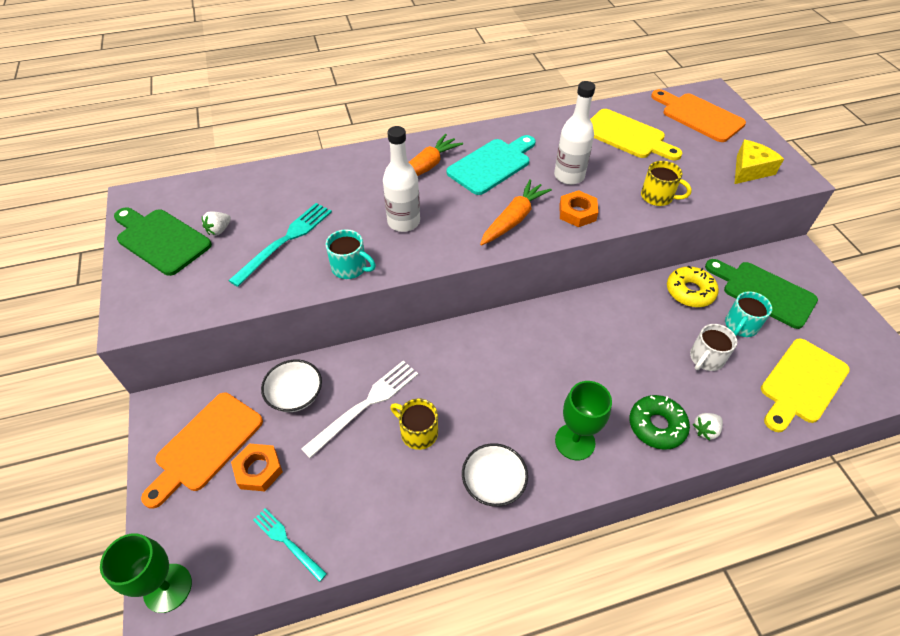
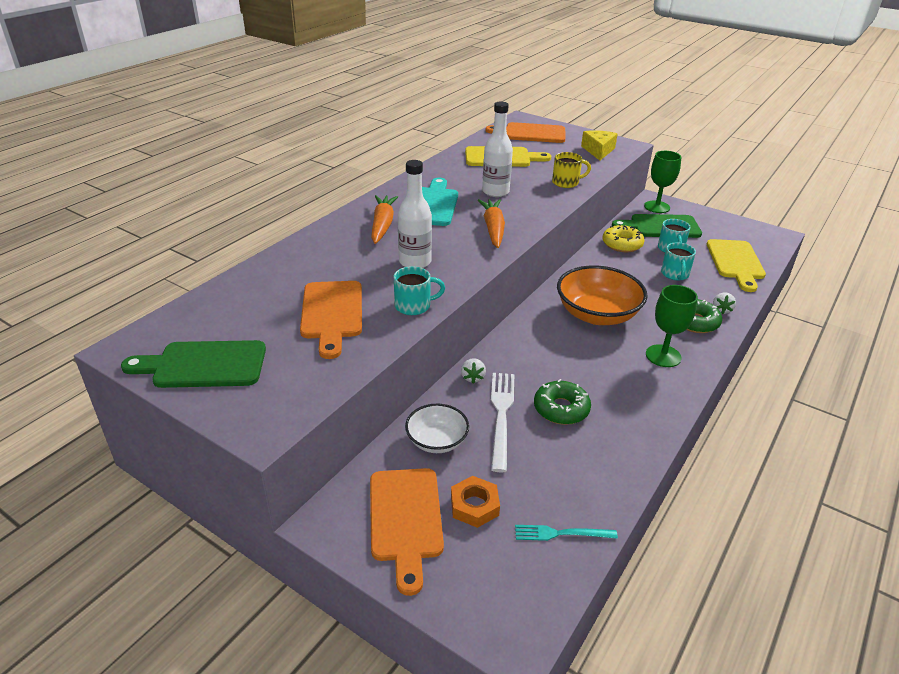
camera: 40 degrees left, 15 degrees down
(168, 588) = (509, 632): green goblet -> green goblet (657, 207)
(219, 230) = (256, 333): white strawberry -> white strawberry (472, 377)
(285, 241) = (332, 314): turquoise fork -> orange cutting board
(418, 432) = (561, 409): yellow mug -> green donut
(493, 483) = (647, 407): white bowl -> none
(564, 357) = (597, 314): none -> orange bowl
(577, 212) = (529, 209): orange nut -> none
(706, 358) = (675, 274): white mug -> turquoise mug

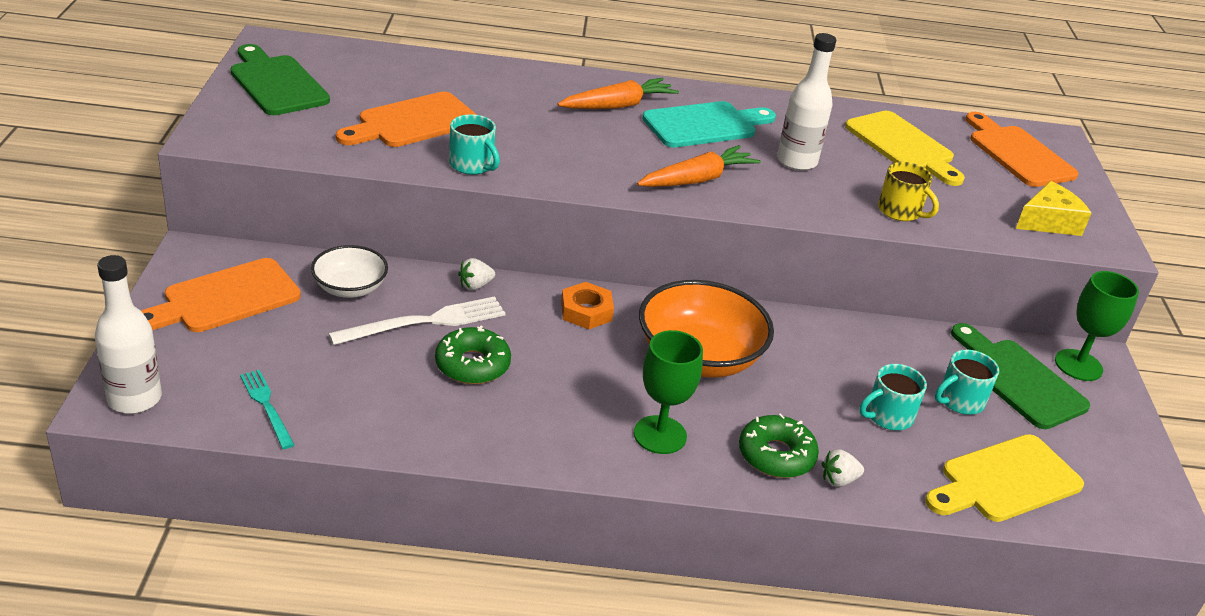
camera: 55 degrees right, 0 degrees up
(415, 262) = (561, 145): white bottle -> white bottle (134, 399)
(474, 506) = (271, 337): orange nut -> orange nut (586, 311)
(622, 244) = (912, 348): yellow donut -> none

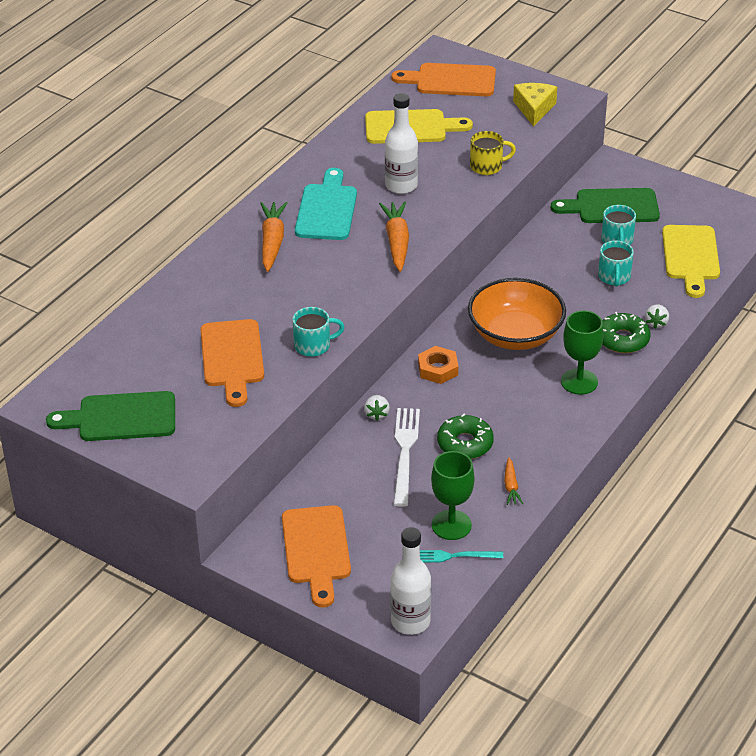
camera: 55 degrees left, 5 degrees up
(350, 288) = (342, 480): white bowl -> none
(421, 423) = (511, 486): none -> orange carrot
(1078, 365) = (613, 175): green goblet -> green goblet (451, 525)

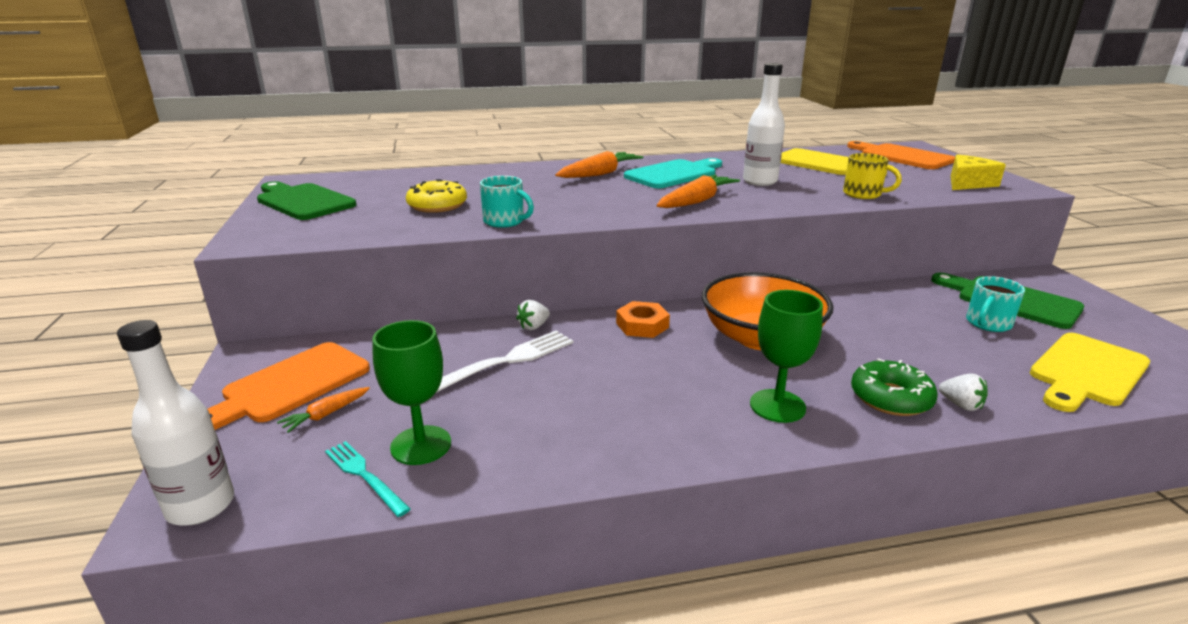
camera: 45 degrees right, 15 degrees down
(232, 358) = (437, 205): orange cutting board -> yellow donut
(465, 444) = (565, 388): green donut -> none
(511, 486) = (542, 451): orange carrot -> orange carrot (326, 414)
(614, 277) = (947, 346): turquoise mug -> none
(656, 323) = (961, 405): white strawberry -> white strawberry turned 105 degrees counterclockwise

